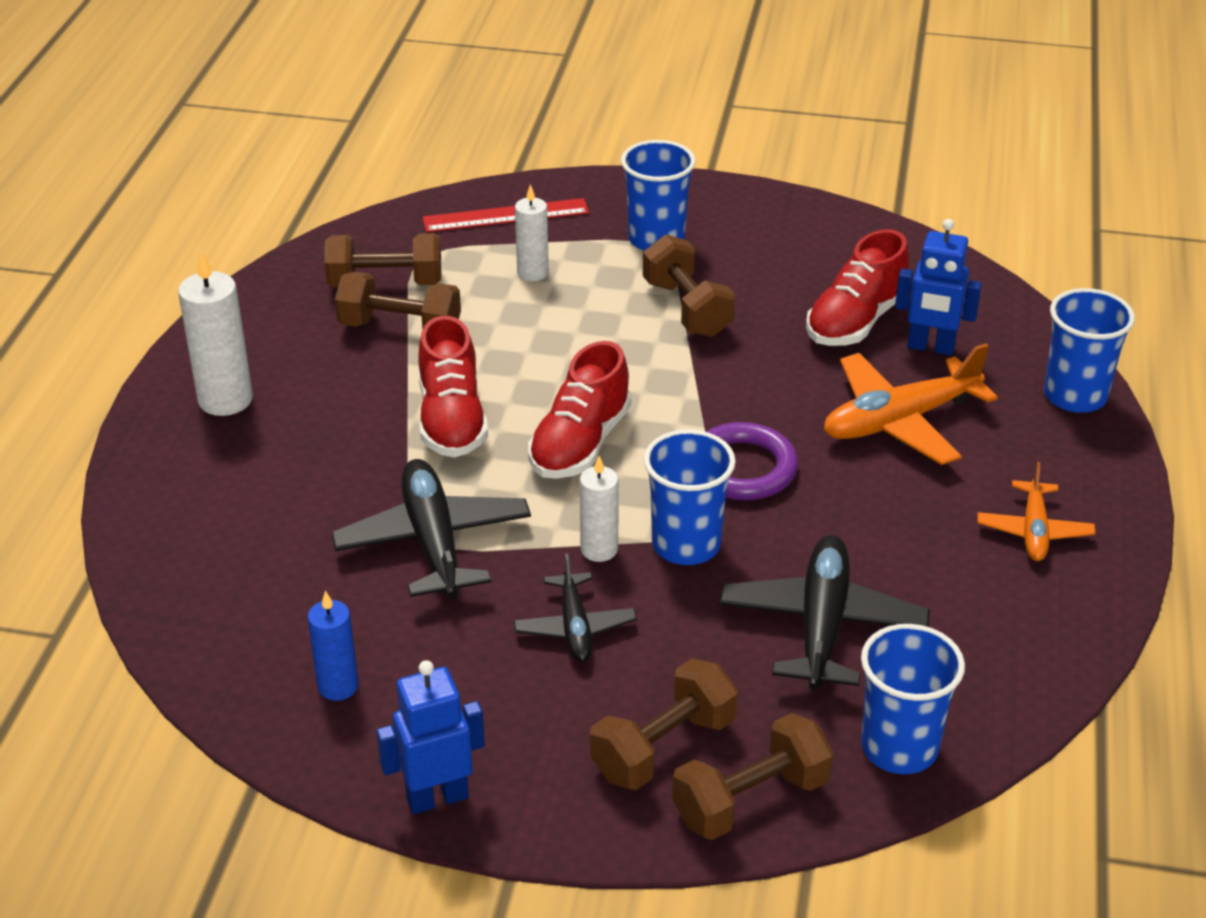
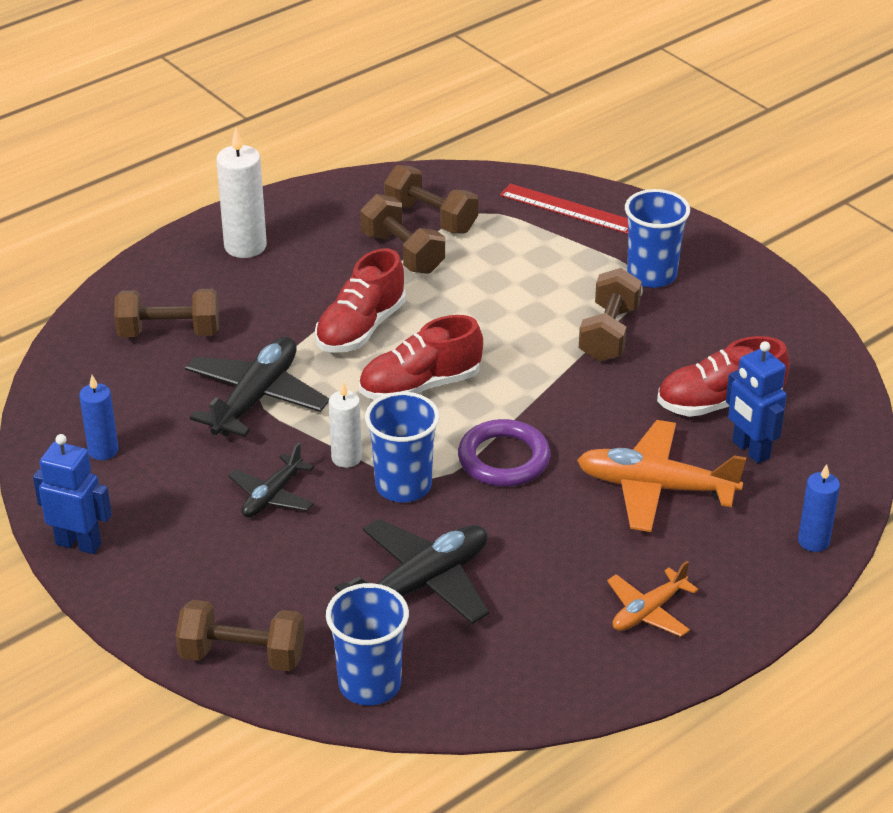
camera: 40 degrees right, 0 degrees up
(533, 273) = (535, 257): white candle -> none
(663, 747) = (232, 595): brown dumbbell -> brown dumbbell (169, 332)
(1075, 396) = (813, 541): blue cup -> blue candle

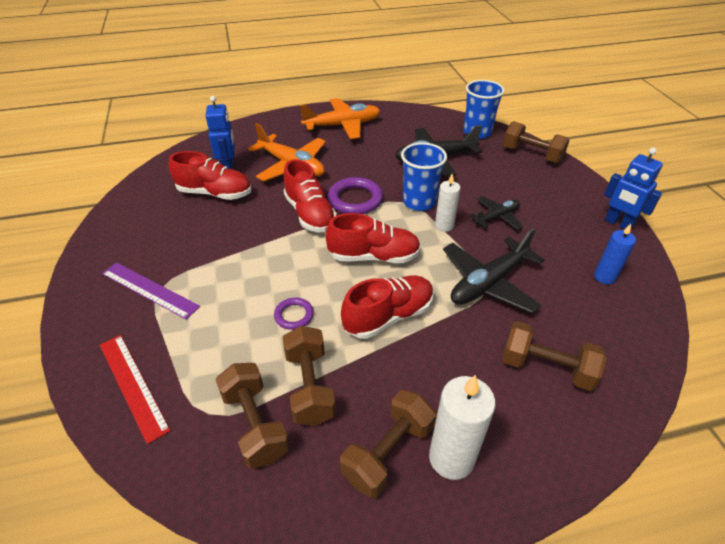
camera: 155 degrees left, 5 degrees up
(467, 299) = (294, 315): none -> purple ring
(552, 416) = (310, 214): none -> red shoe
(609, 334) = (227, 253): brown dumbbell -> brown dumbbell (388, 452)
(648, 611) = (343, 125): orange plane -> orange plane, size x1.70
(651, 275) = (150, 289): blue cup -> purple ruler
(813, 541) = (248, 129): blue candle -> none

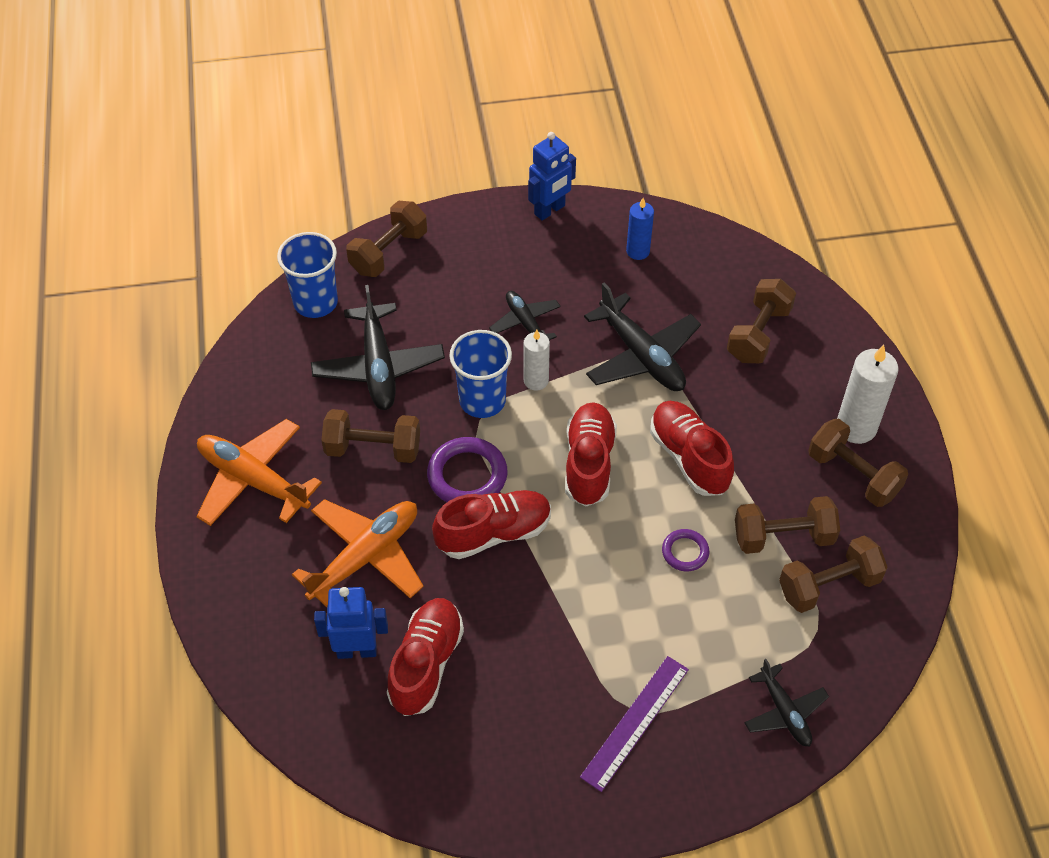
camera: 85 degrees left, 10 degrees up
(132, 385) = (784, 712): red ruler -> black plane
(343, 125) = (253, 480): orange plane -> orange plane turned 45 degrees counterclockwise
(370, 162) = (373, 448): none -> brown dumbbell

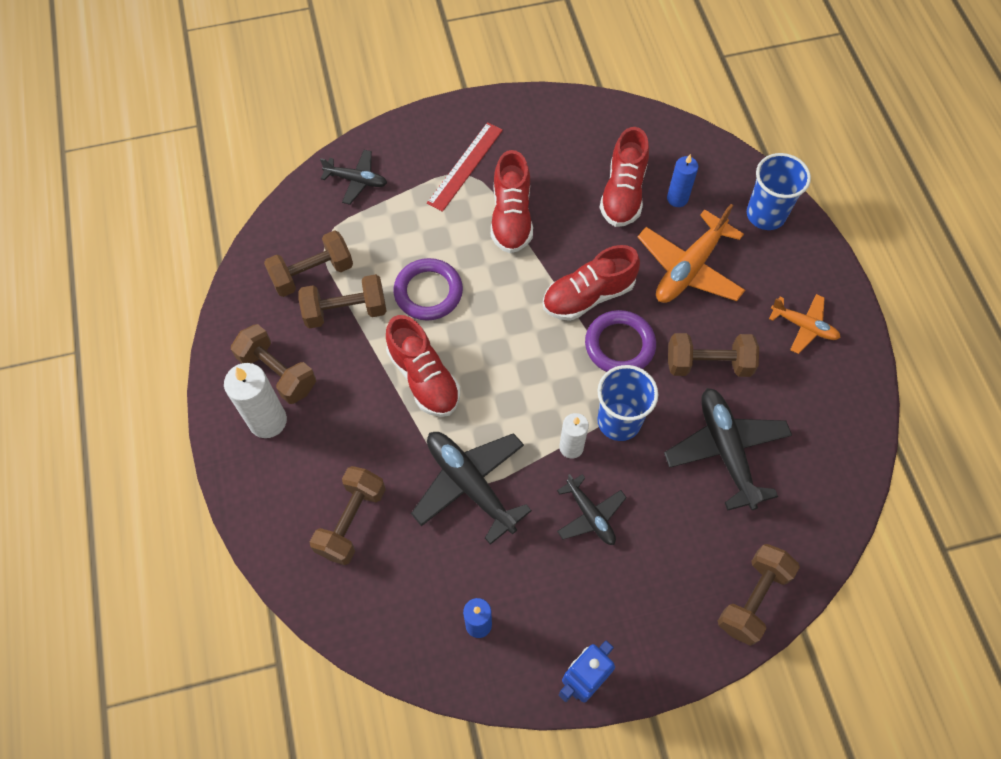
camera: 175 degrees right, 10 degrees up
(253, 480) = (804, 326): orange plane -> orange plane, size x0.59
(315, 302) = (810, 523): blue cup -> blue cup (765, 214)
(357, 650) = (677, 198): blue robot -> blue candle
(589, 463) = (513, 365): red shoe -> red shoe (511, 217)
(635, 722) = (465, 166): purple ruler -> red ruler
(685, 552) = (428, 292): purple ring -> purple ring, size x1.75
(784, 712) = (356, 180): black plane -> black plane turned 135 degrees clockwise

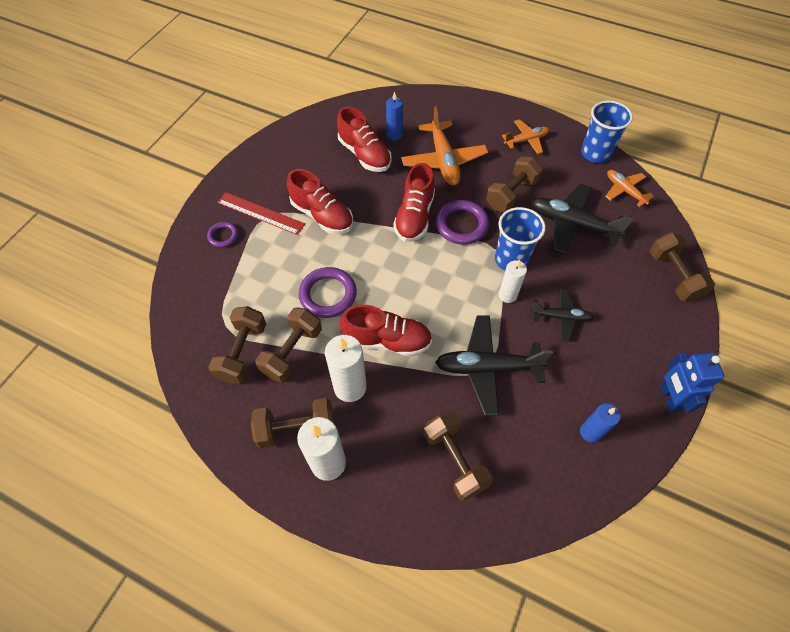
camera: 50 degrees left, 5 degrees down
(351, 383) = (350, 387): none -> white candle
(356, 180) = (202, 277): black plane -> none
(412, 159) = (223, 236): none -> purple ring
(465, 166) = (261, 213): red ruler -> red ruler turned 45 degrees counterclockwise
(765, 214) = (444, 108): blue cup -> blue cup (595, 153)
(832, 475) = (624, 191): none -> orange plane

